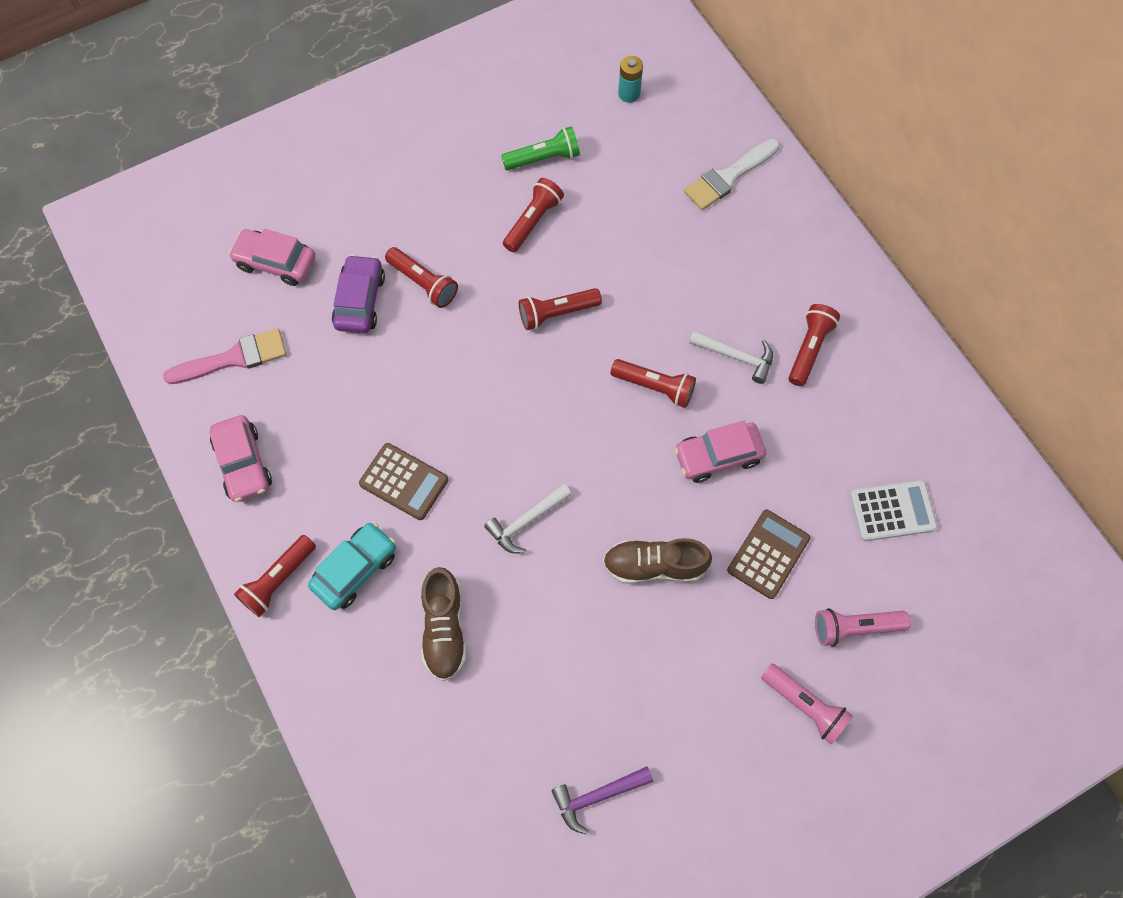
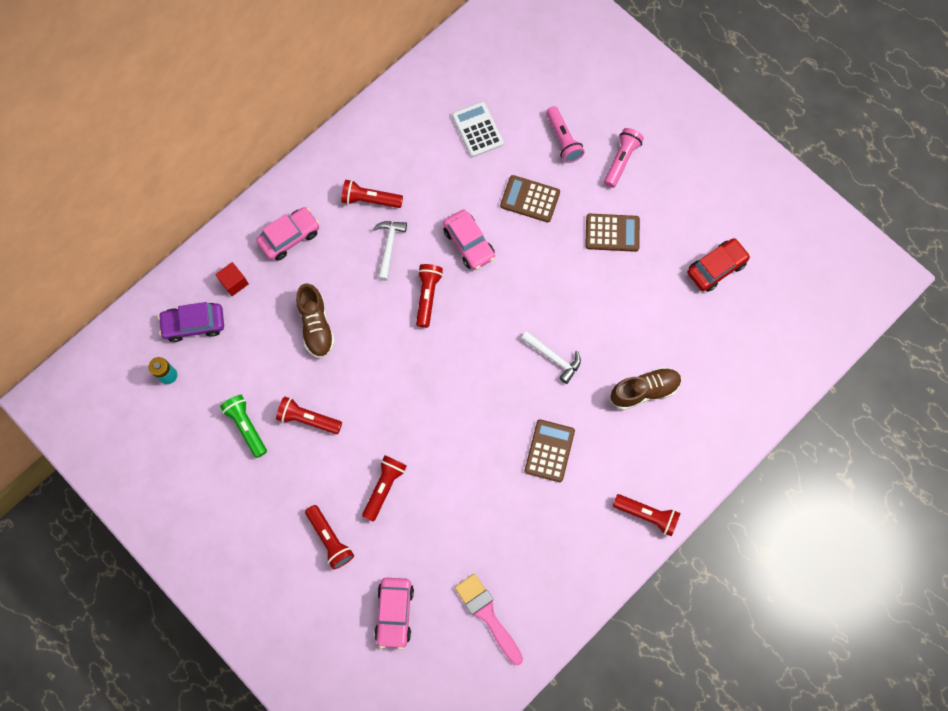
camera: 105 degrees left, 5 degrees up
(243, 463) = (570, 574): pink car -> pink car (289, 237)
(355, 569) = (623, 464): turquoise car -> none
(360, 301) = (412, 532): purple car -> purple car (194, 324)
(557, 313) = (385, 379): red flashlight -> red flashlight (330, 539)
(597, 796) = (716, 268): purple hammer -> red car
(654, 565) = (559, 268): brown shoe -> brown shoe (316, 326)
(690, 656) = (612, 233): none -> brown calculator
(728, 177) = (234, 282): white brush -> red cube

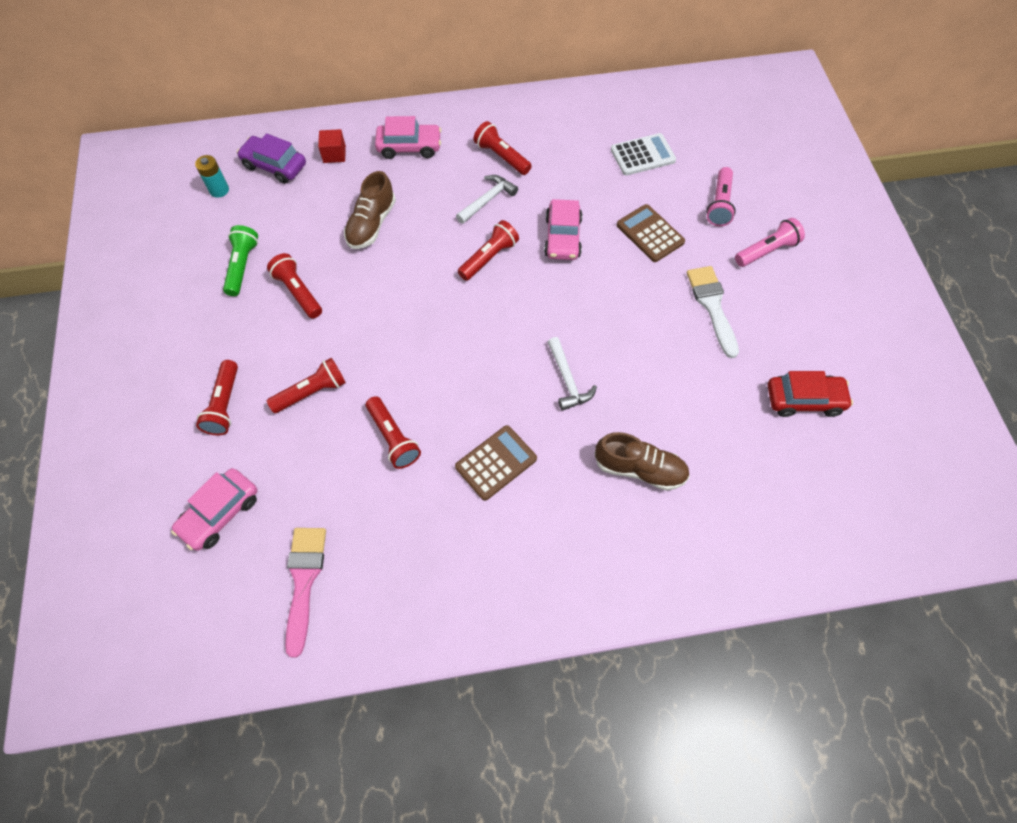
camera: 35 degrees right, 10 degrees down
(477, 130) = (642, 155): white calculator -> white calculator turned 60 degrees clockwise
(612, 233) = (712, 306): brown calculator -> white brush
(647, 515) = (550, 597): red flashlight -> red flashlight (393, 438)

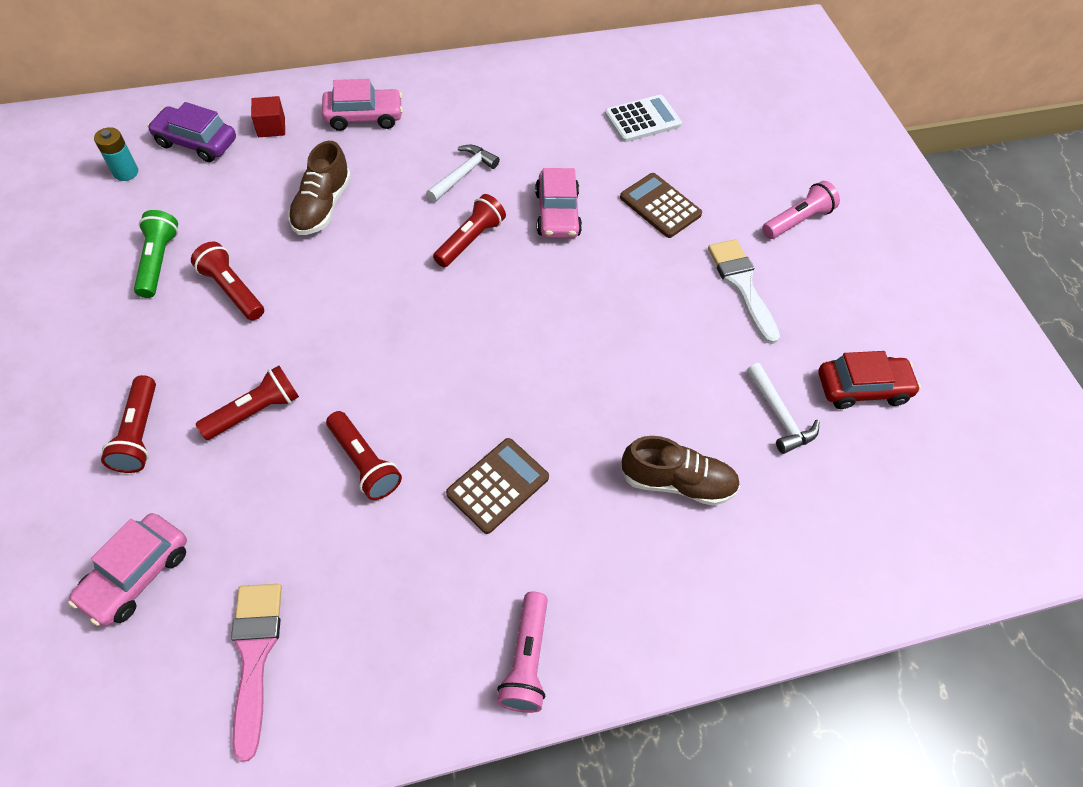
camera: 10 degrees left, 5 degrees down
(501, 157) = (476, 125): red flashlight -> none
(567, 380) = (578, 379): white hammer -> white hammer (779, 415)
(719, 204) = (737, 171): pink flashlight -> pink flashlight (526, 659)

